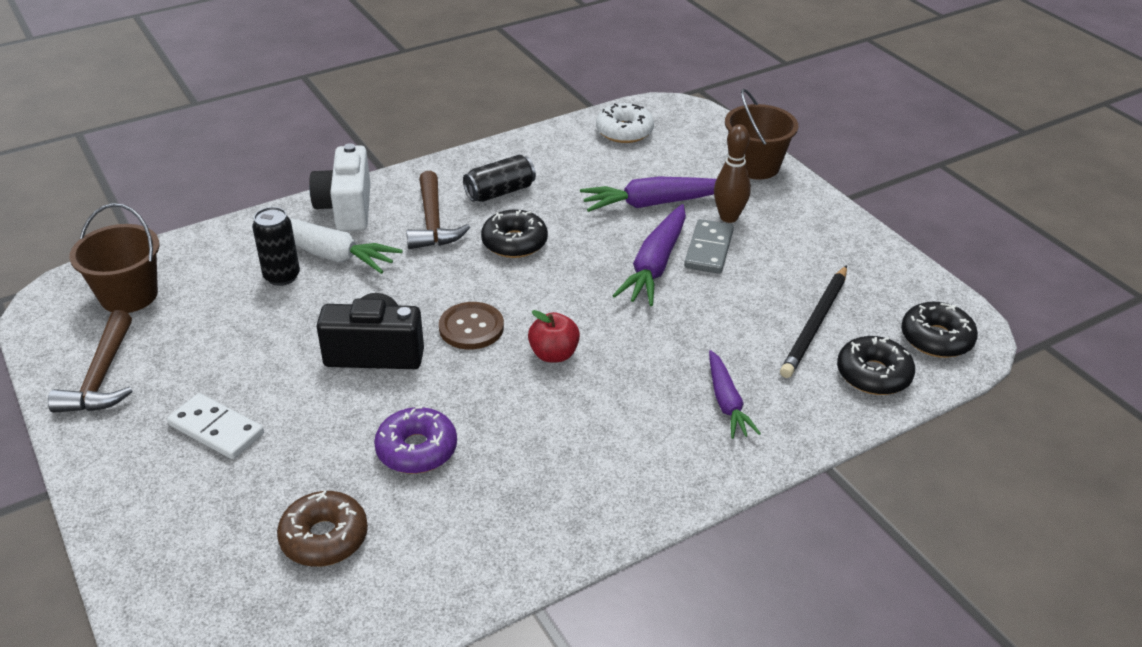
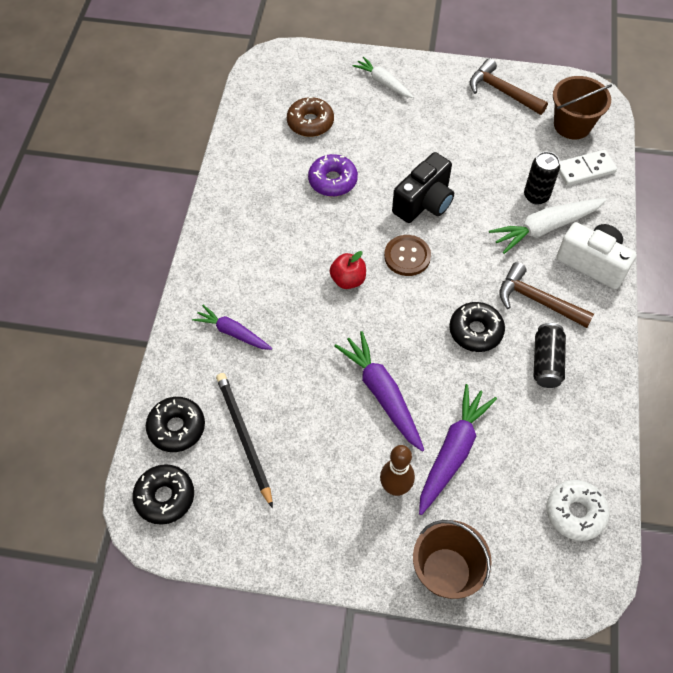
camera: 130 degrees right, 20 degrees up
(167, 505) = (383, 82): none -> white carrot
(216, 429) = (420, 116): white domino -> white domino (585, 169)
(708, 249) = (370, 441): grey domino -> none

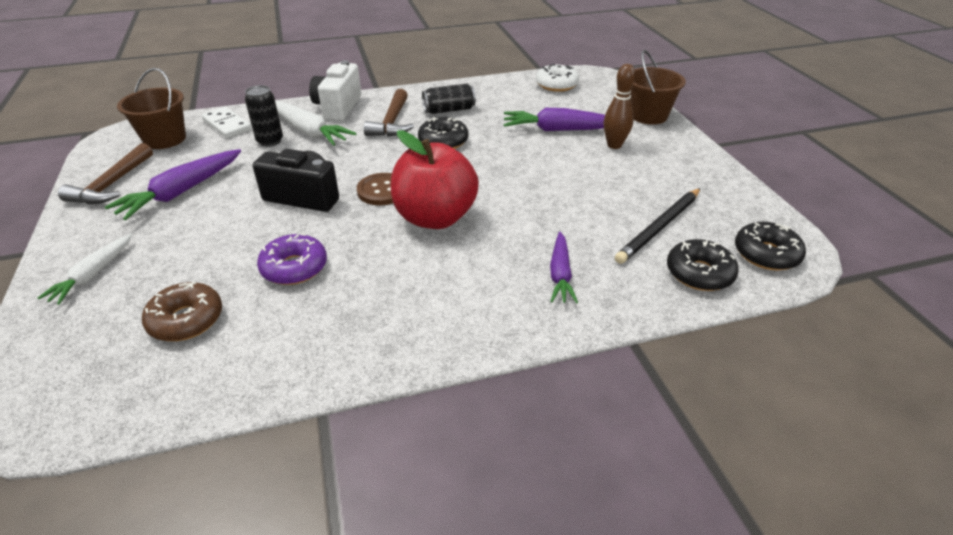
camera: 115 degrees left, 20 degrees down
(348, 280) = (435, 217): red apple -> red apple, size x2.06
(382, 394) = (542, 169): purple carrot -> purple carrot (181, 192)

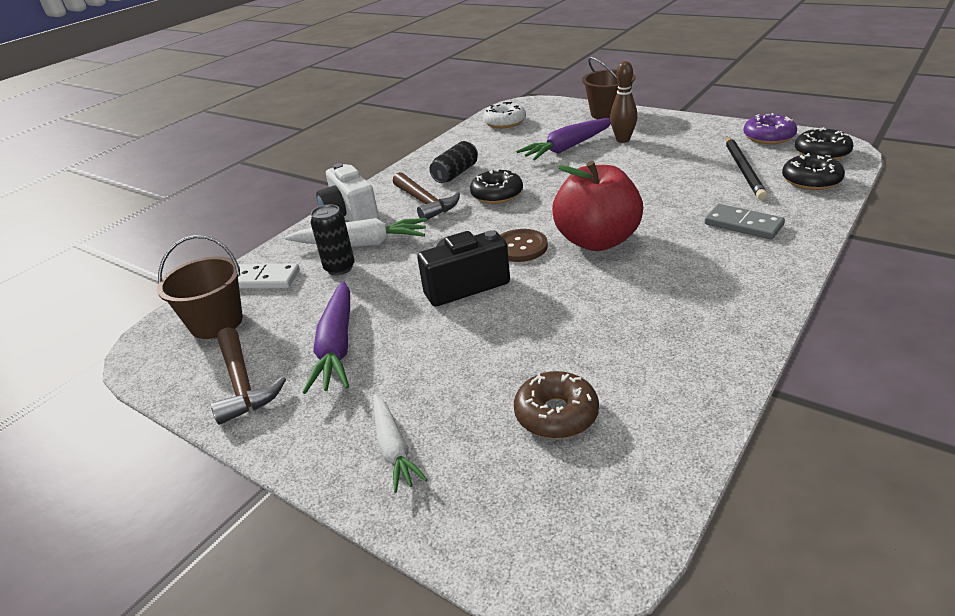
camera: 35 degrees left, 5 degrees down
(294, 267) = (564, 329): purple donut -> purple donut (768, 137)
(560, 274) = (743, 225): purple carrot -> grey domino

